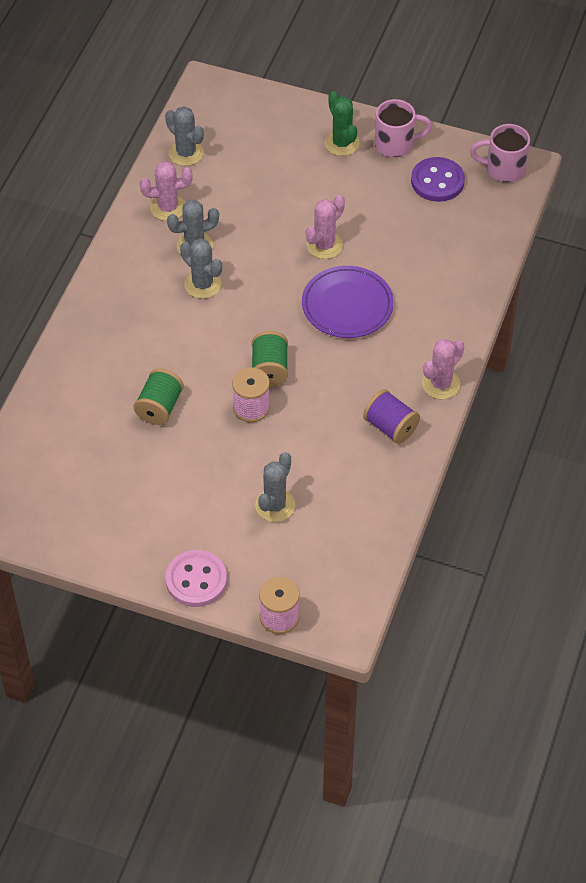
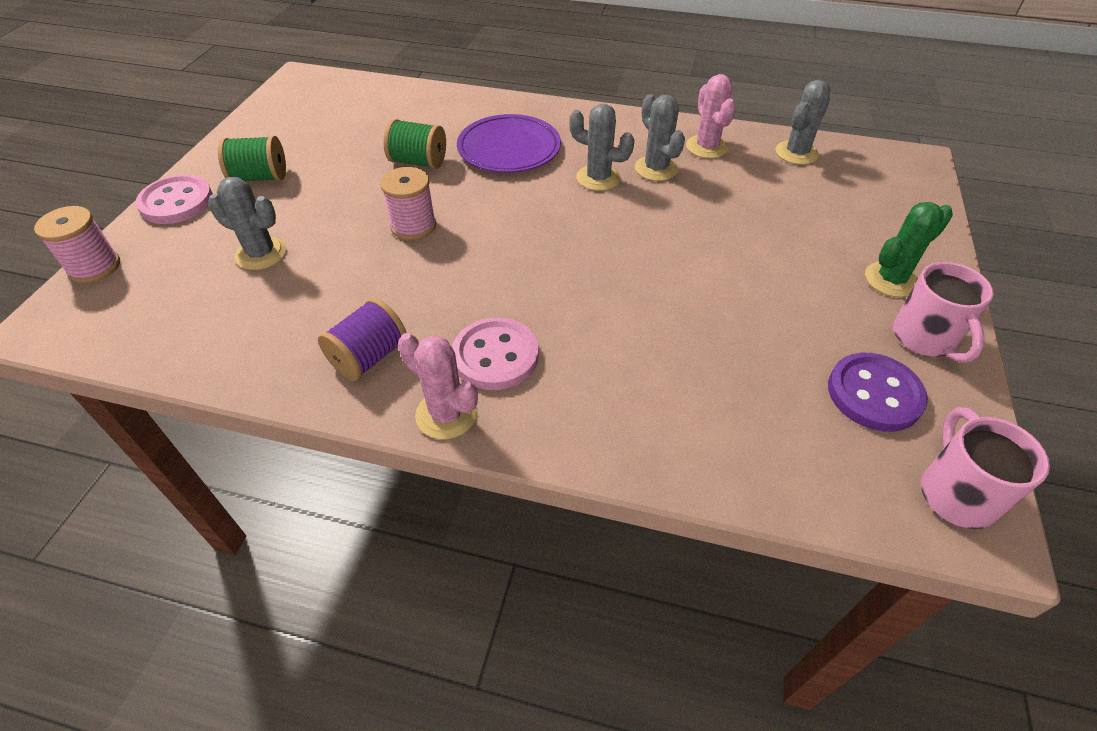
camera: 85 degrees right, 5 degrees down
(202, 284) = (598, 178): grey cactus -> grey cactus turned 75 degrees clockwise
(269, 369) = (472, 237): green spool -> green spool (260, 177)
(324, 245) = (691, 273): pink cactus -> none
(347, 305) = (588, 301): purple plate -> purple plate (509, 148)
(394, 358) = (495, 356): none -> pink button

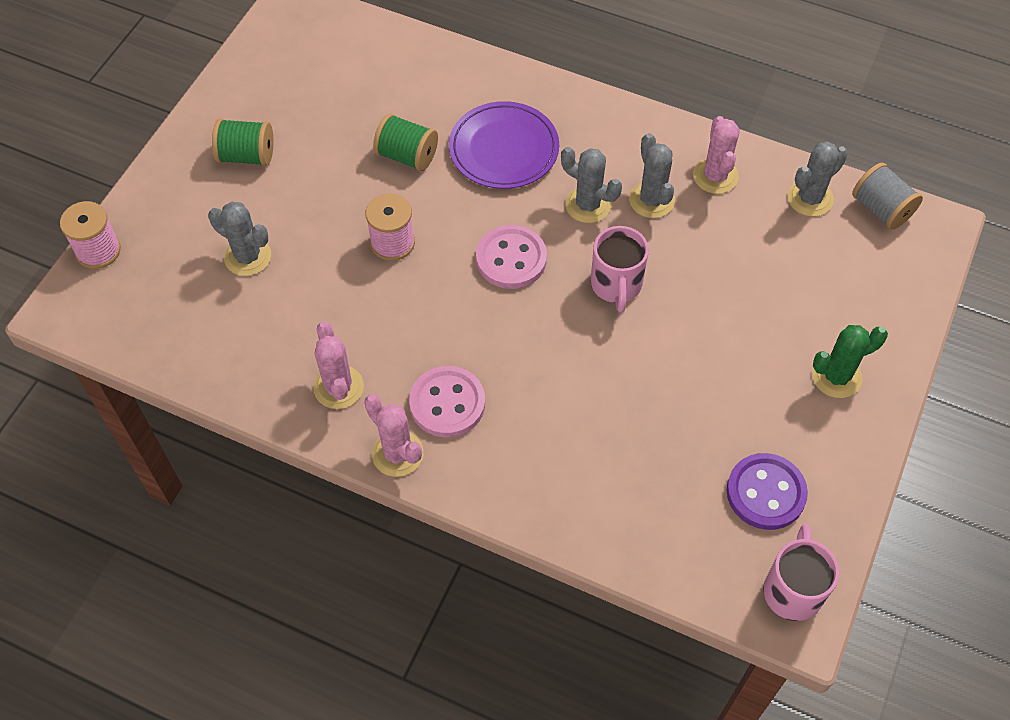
camera: 10 degrees right, 10 degrees up
(177, 202) = (167, 178): pink button -> pink button (511, 259)
(369, 357) = (338, 387): purple spool -> pink cactus
(861, 153) = (881, 209): none -> grey spool
(925, 338) = (837, 445): pink mug -> pink mug (616, 285)

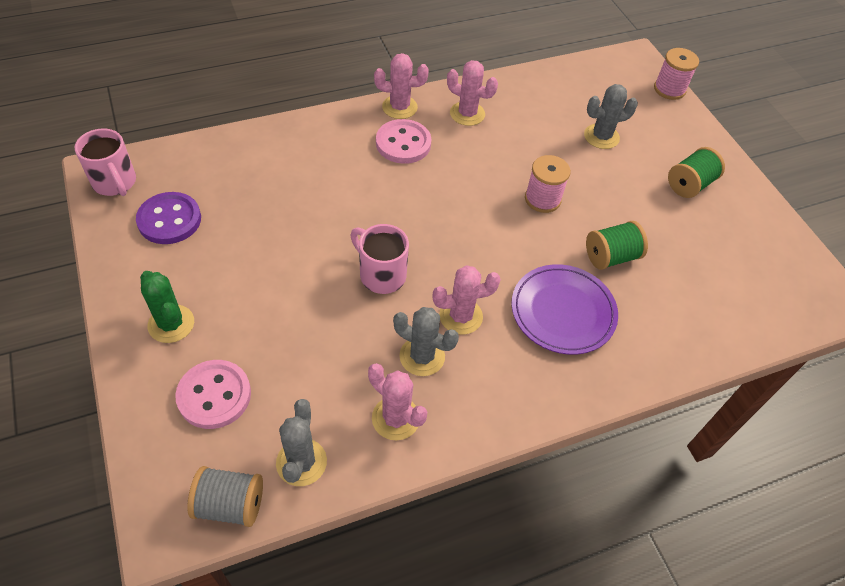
camera: 130 degrees right, 5 degrees down
(511, 259) = (464, 241): pink button -> pink button (214, 395)
(588, 205) = (460, 316): grey cactus -> pink cactus
(836, 376) = (171, 324): green cactus -> green cactus turned 60 degrees counterclockwise

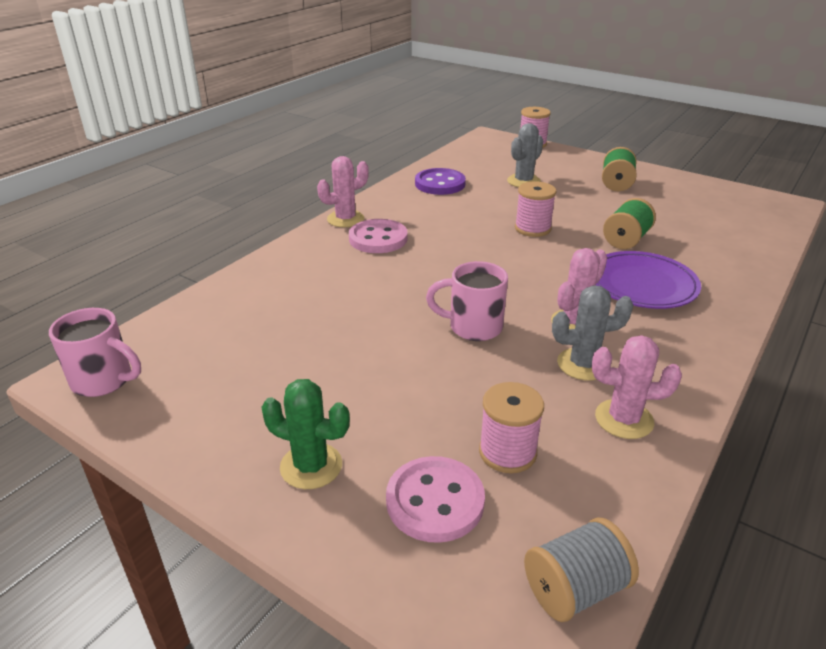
camera: 30 degrees left, 20 degrees down
(169, 220) = (207, 382): purple button -> purple button (440, 184)
(292, 391) = (507, 452): none -> pink spool
(301, 462) = (592, 504): grey cactus -> none
(467, 114) = (407, 204): pink cactus -> none

